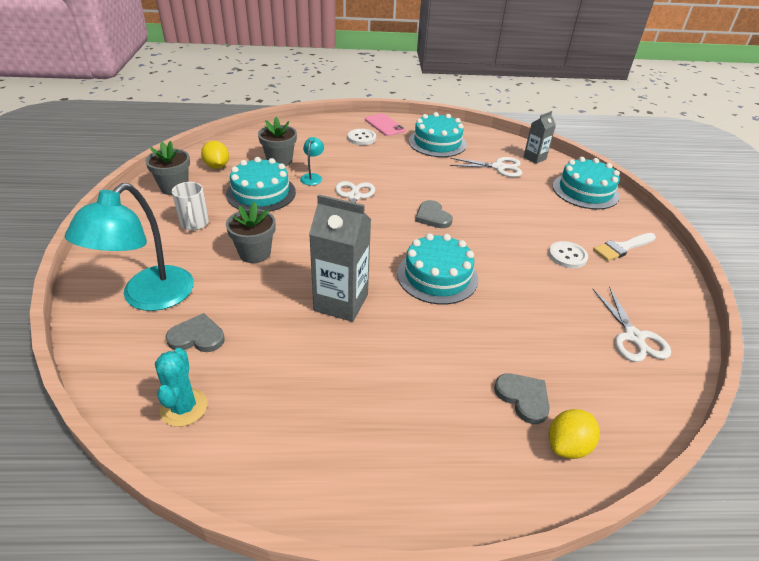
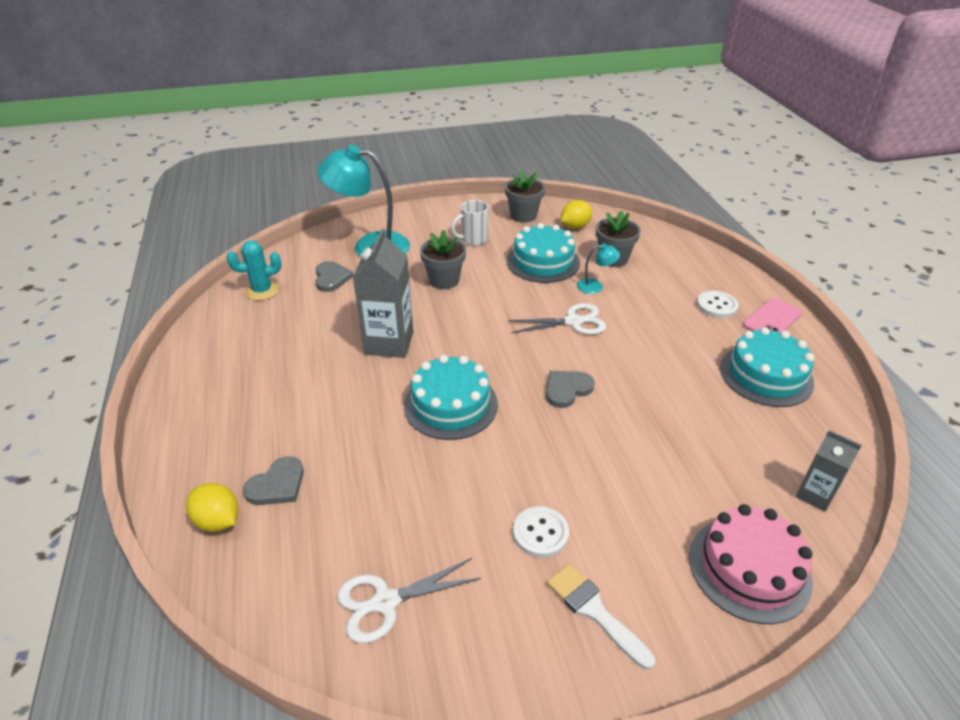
camera: 80 degrees right, 0 degrees up
(498, 167) = (744, 448): white scissors -> none
(585, 191) = (749, 568): turquoise cake -> pink cake

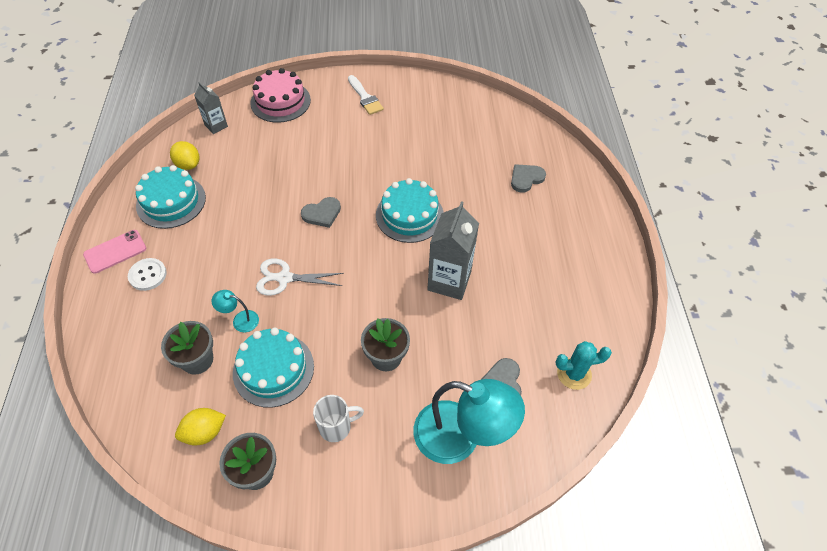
camera: 170 degrees left, 15 degrees up
(218, 521) = (557, 164): yellow lemon -> yellow lemon (188, 164)
(386, 602) = (463, 115): white scissors -> none
(540, 533) = (377, 131): white button -> none

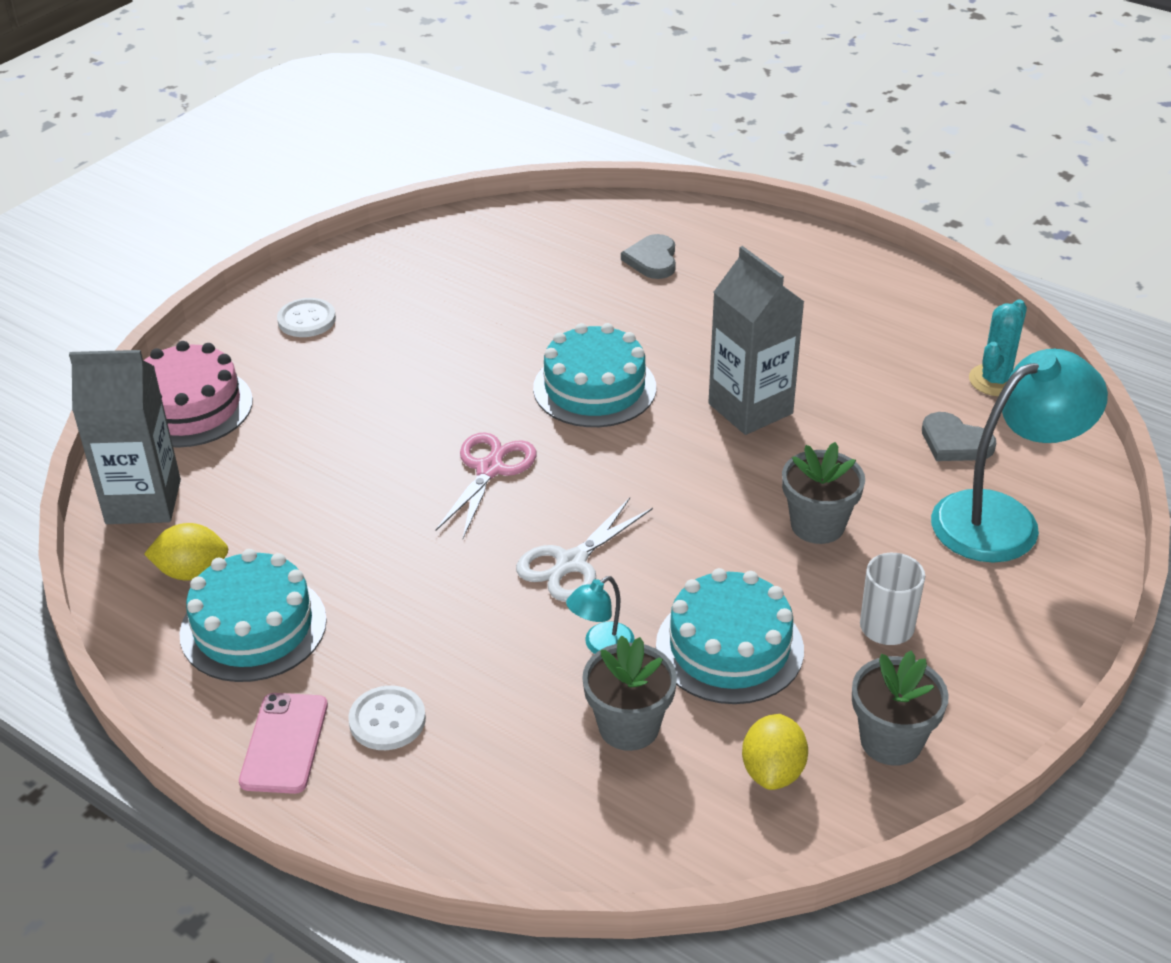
camera: 50 degrees left, 15 degrees down
(216, 126) = (143, 502): grey carton -> grey carton, size x1.76
(322, 214) = (489, 469): grey heart -> pink scissors
(365, 97) = (306, 320): white brush -> white button

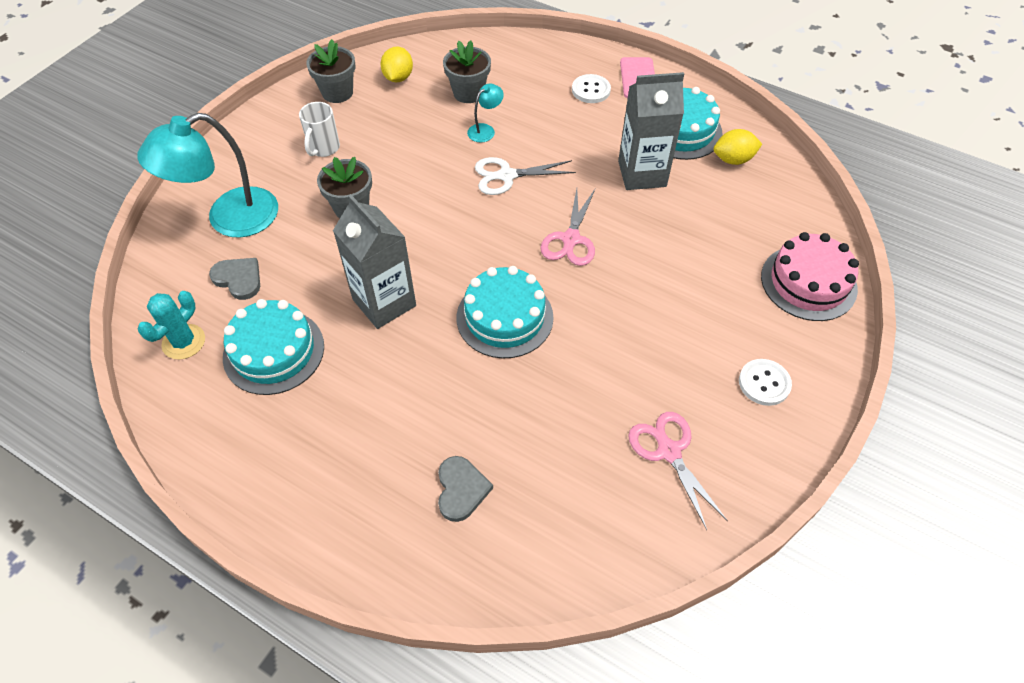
camera: 175 degrees right, 15 degrees up
(143, 502) = (792, 203): grey carton -> grey carton (642, 174)
(436, 276) = (669, 451): none -> pink scissors
(571, 563) = (507, 176): white scissors -> white scissors turned 135 degrees counterclockwise
(729, 647) = (414, 132): turquoise cake -> turquoise cake (274, 351)

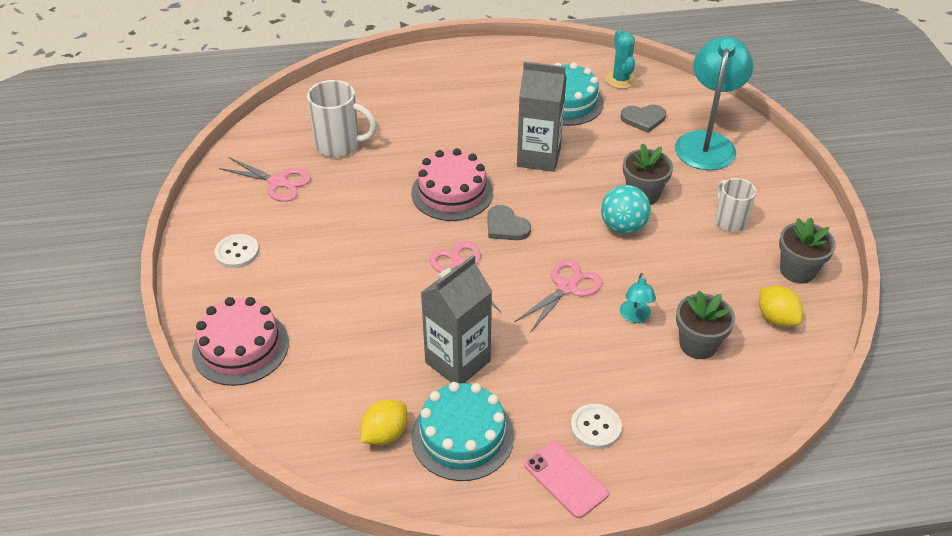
camera: 140 degrees right, 10 degrees down
(405, 193) = (623, 227): none -> turquoise ball
(461, 489) = (385, 107): grey heart -> grey heart (506, 226)
(504, 317) = (452, 192): turquoise cake -> pink cake
(507, 176) = (566, 287): white scissors -> pink scissors
(562, 462) = (339, 145): none -> white mug

